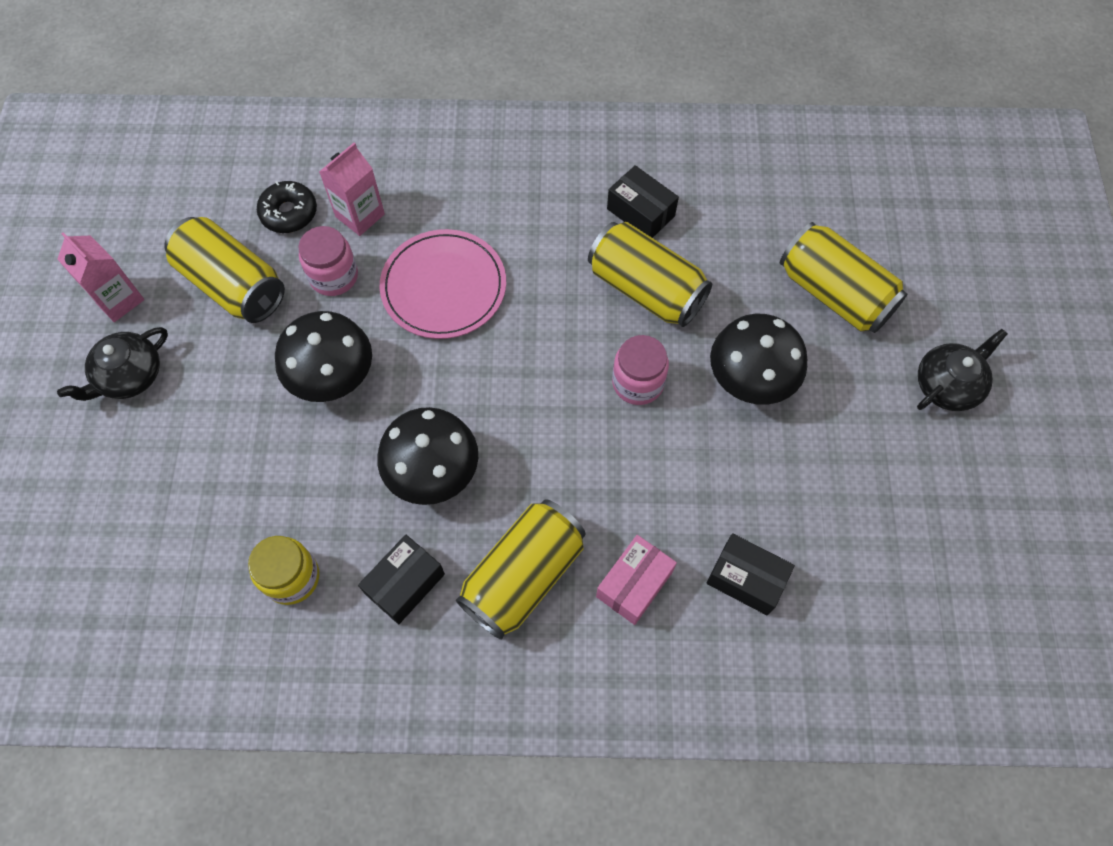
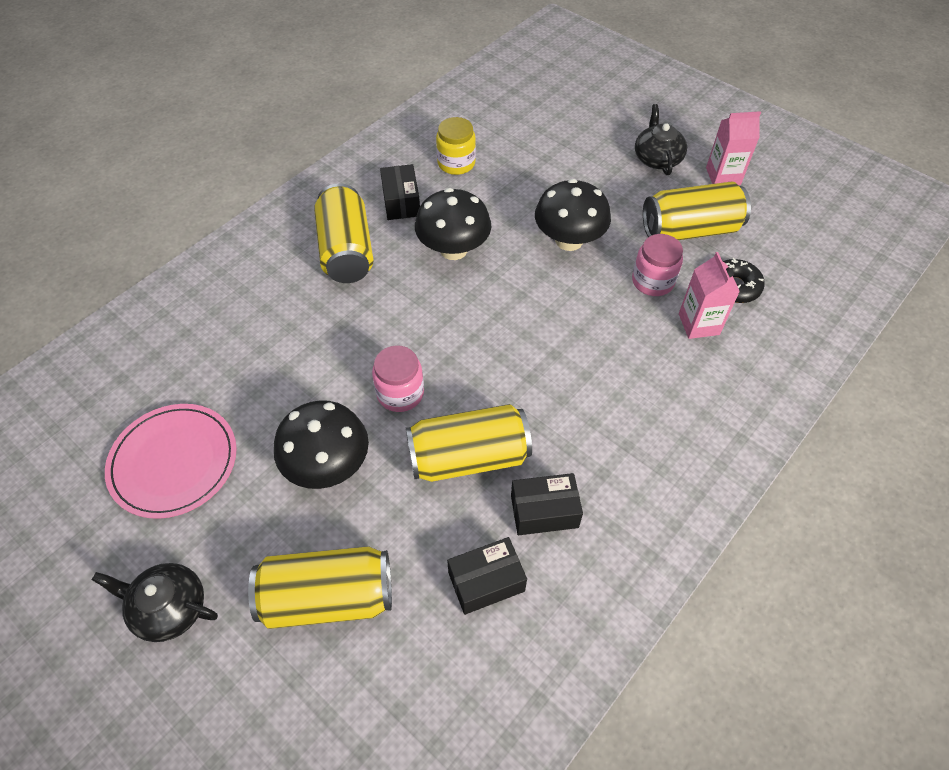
camera: 130 degrees right, 10 degrees down
(443, 287) = (588, 334): pink plate -> pink plate (174, 462)
(634, 584) = (281, 295): pink box -> none
(746, 579) = (217, 351): black box -> black box (486, 581)
(948, 385) = (169, 608): black teapot -> black teapot turned 105 degrees clockwise

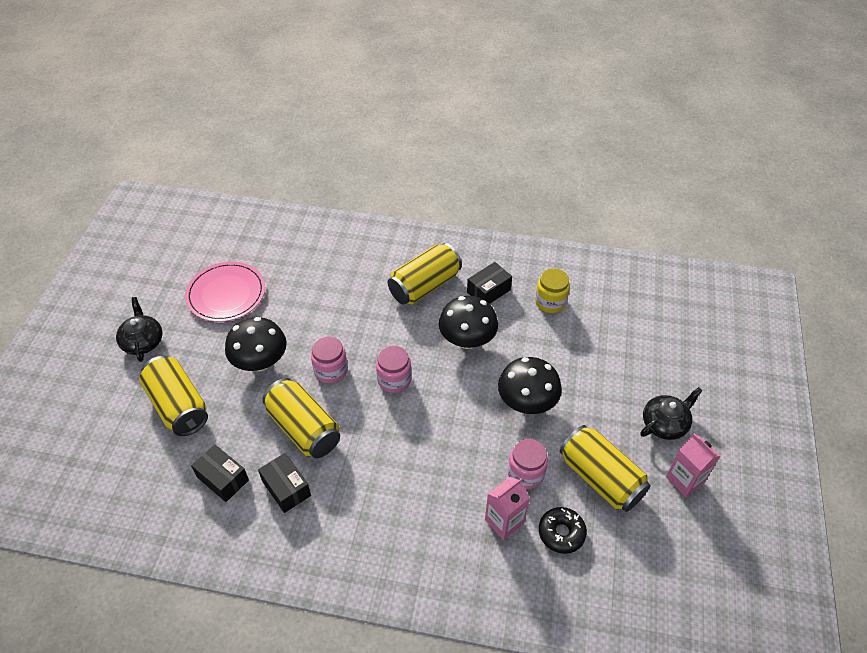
camera: 60 degrees right, 5 degrees down
(460, 337) = (394, 380): none -> pink jar

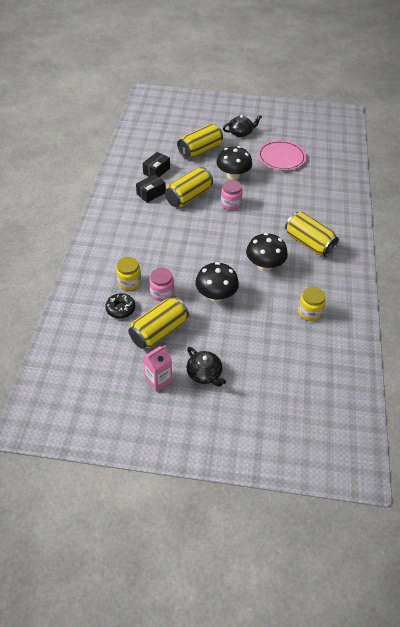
camera: 85 degrees right, 0 degrees up
(394, 380) = (227, 231): pink jar -> none
(488, 291) = (312, 277): black box -> none
(504, 521) = (129, 282): pink carton -> yellow jar

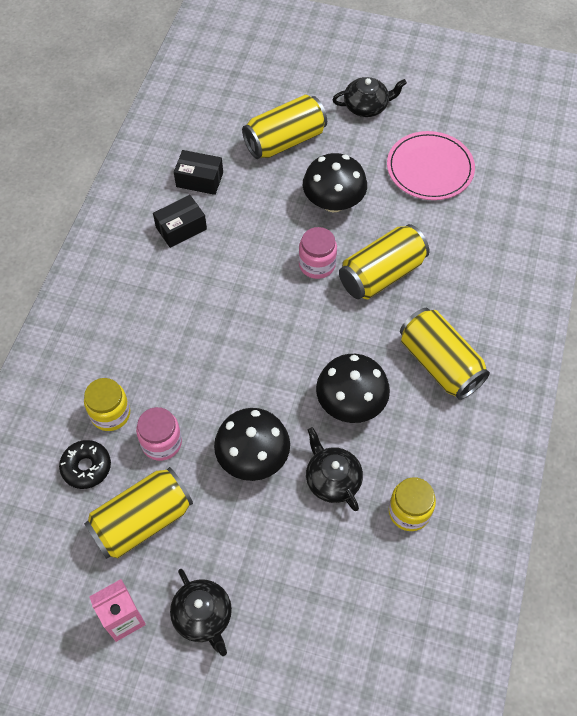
camera: 10 degrees right, 10 degrees up
(156, 171) = (199, 180): black box -> black box turned 60 degrees clockwise
(188, 196) = (245, 241): yellow can -> yellow can (381, 274)
(263, 301) = (332, 479): none -> black teapot

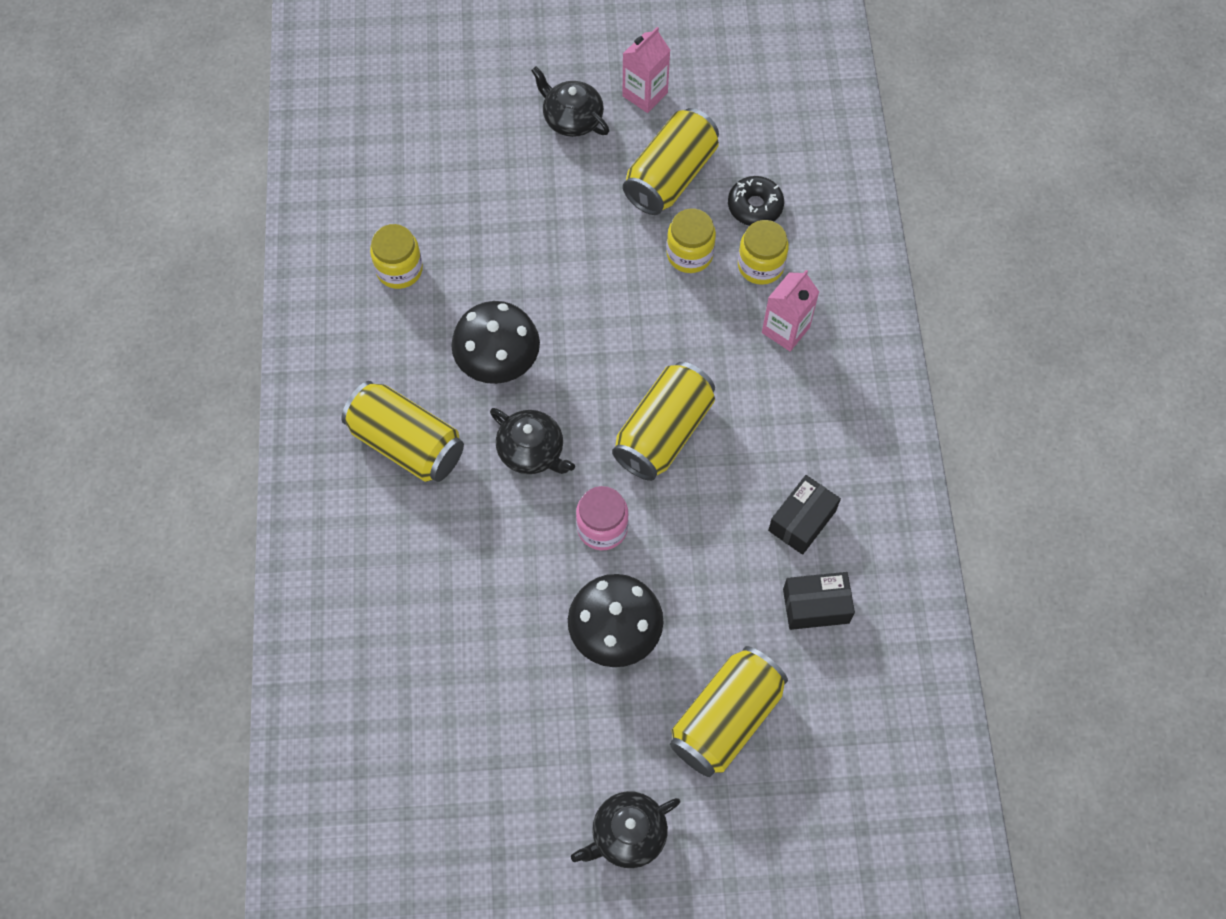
camera: 160 degrees right, 5 degrees up
(120, 356) = (785, 330): none -> pink carton
(161, 442) = (689, 254): pink jar -> yellow jar
(253, 458) = (584, 270): black mushroom -> none
(332, 479) = (491, 275): black teapot -> black teapot (532, 451)
(381, 274) = (513, 542): yellow can -> yellow can (663, 432)
(430, 168) = (495, 743): pink plate -> none

